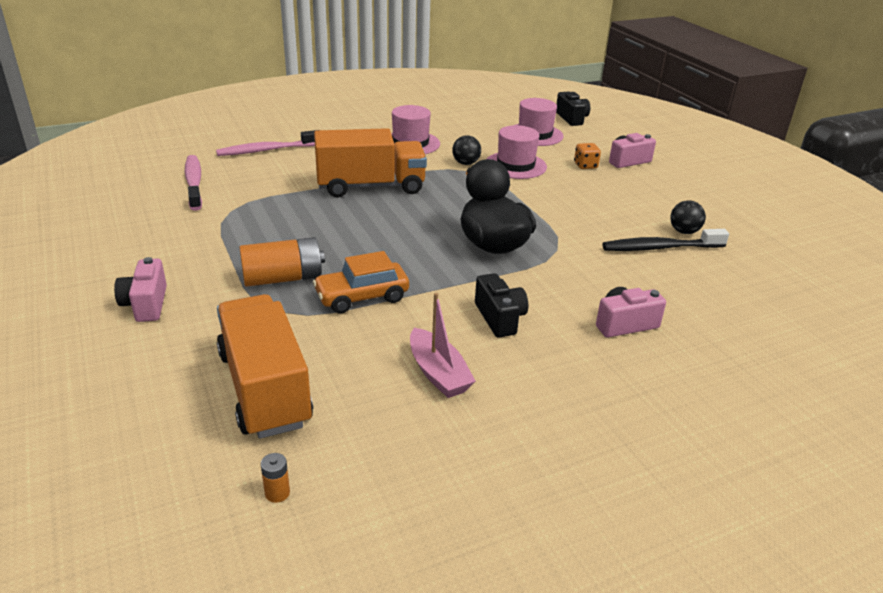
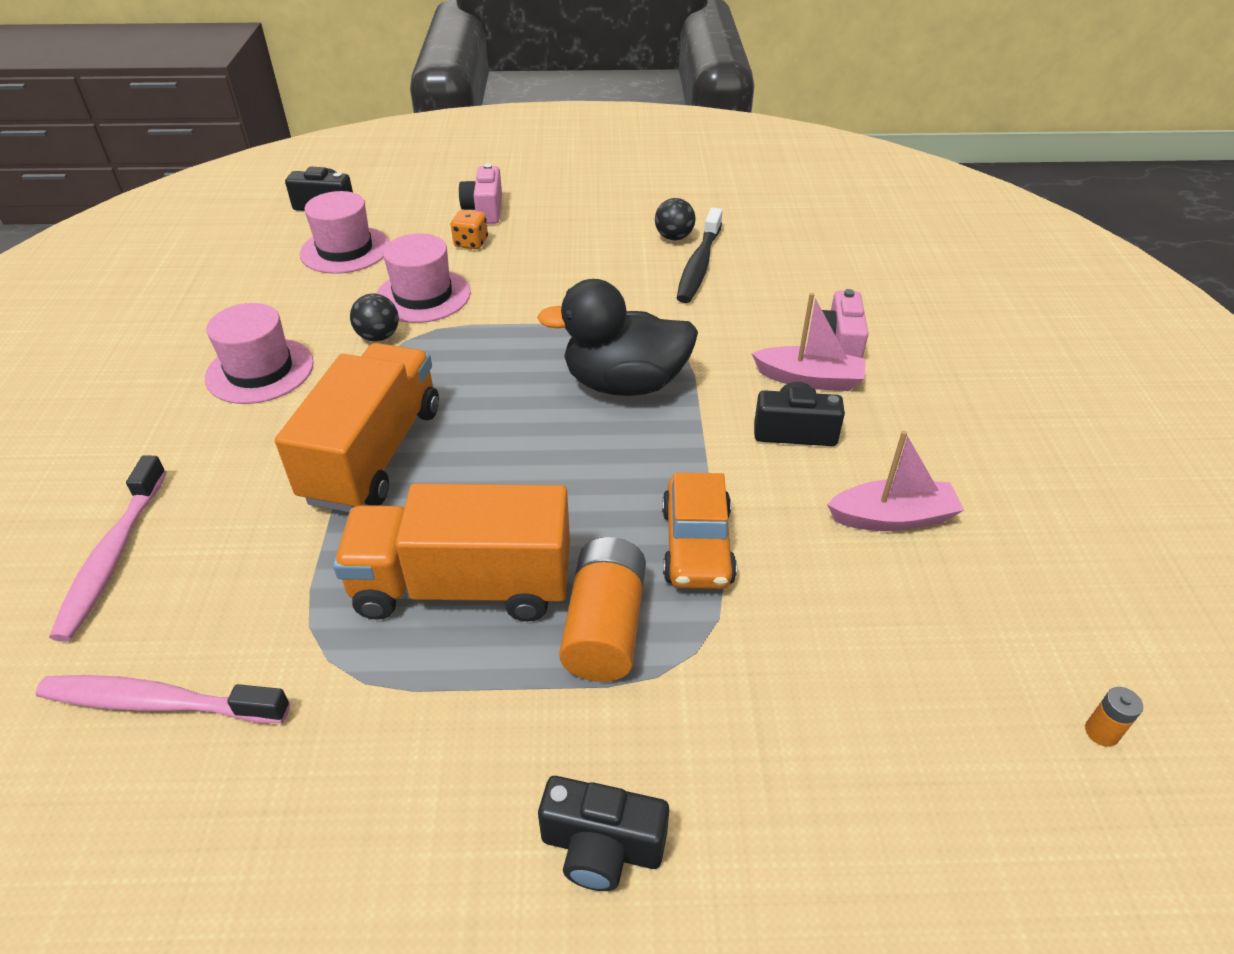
camera: 65 degrees left, 10 degrees up
(146, 304) = (601, 847): pink camera -> black camera
(265, 388) = (887, 706): orange truck -> orange truck (463, 586)
(566, 317) = (809, 379): none -> pink boat

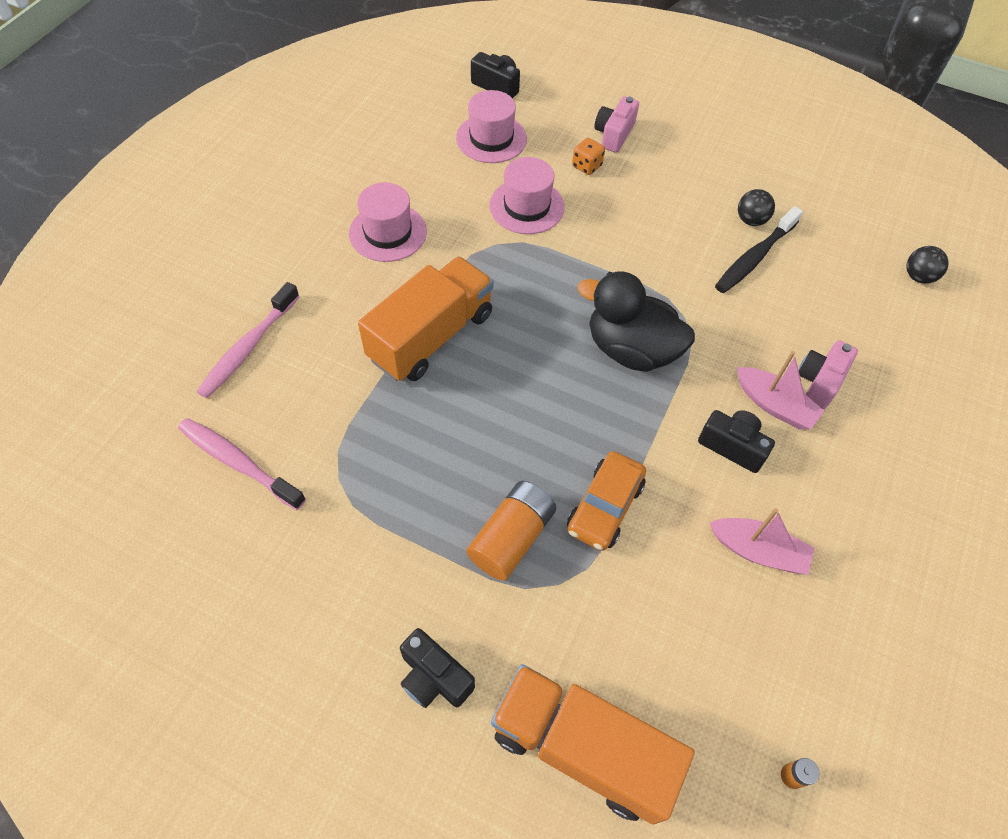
camera: 25 degrees right, 15 degrees up
(378, 337) = (478, 233): black ball -> black ball (918, 277)
(463, 586) = (439, 466): orange truck -> orange truck (581, 748)

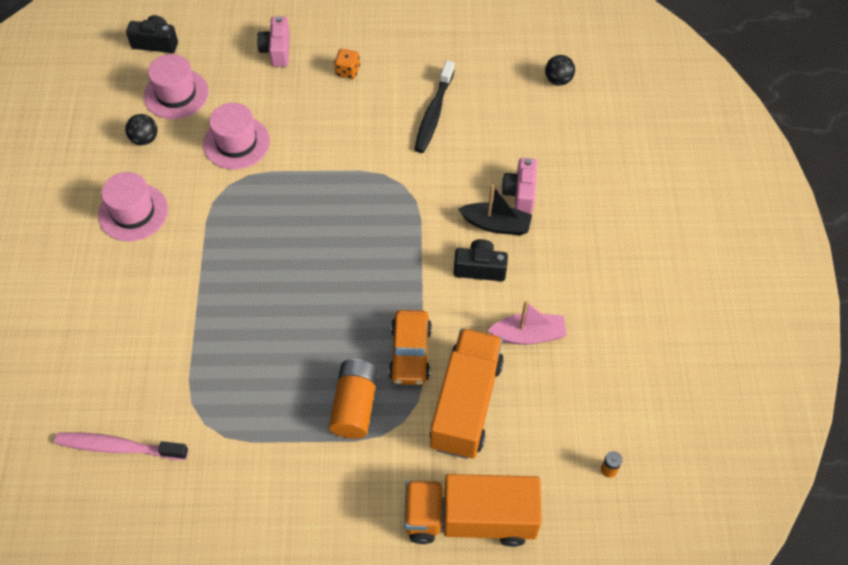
camera: 25 degrees left, 0 degrees up
(248, 348) = (72, 356): pink toothbrush -> none
(431, 336) = (216, 283): orange truck -> orange truck (466, 404)
(434, 677) = (349, 524): black camera -> none
(586, 166) = (268, 87): orange dice -> orange dice (347, 71)
(631, 349) = (374, 227): black duck -> none
(751, 220) = (418, 83): black ball -> black ball (144, 139)
(774, 405) = (496, 225): pink boat -> black boat

